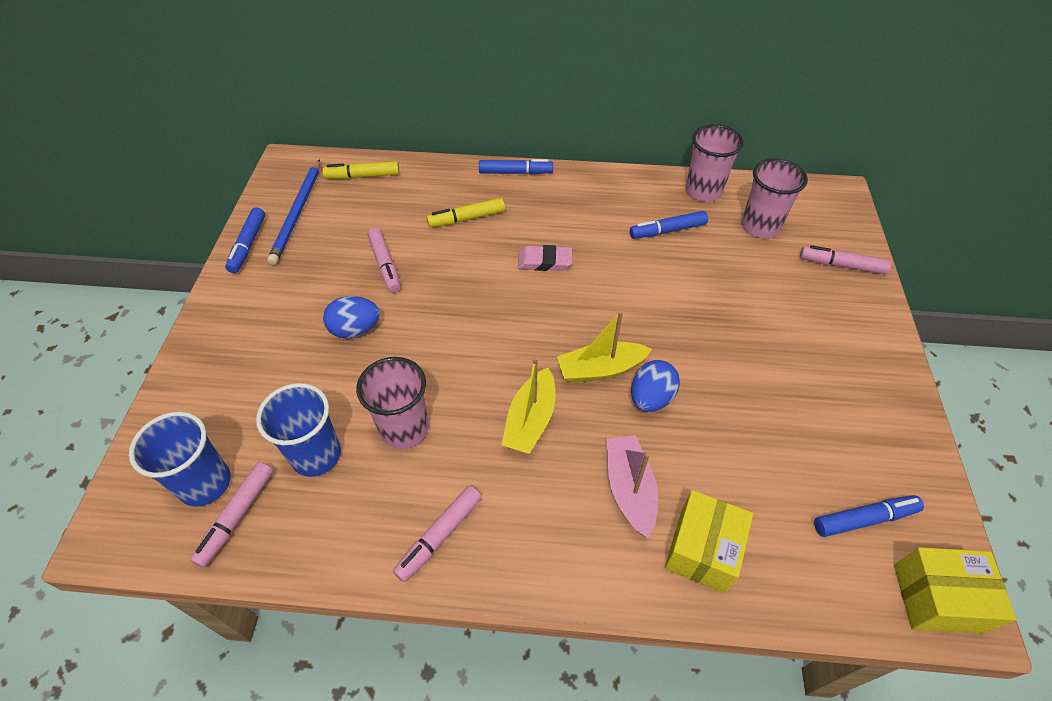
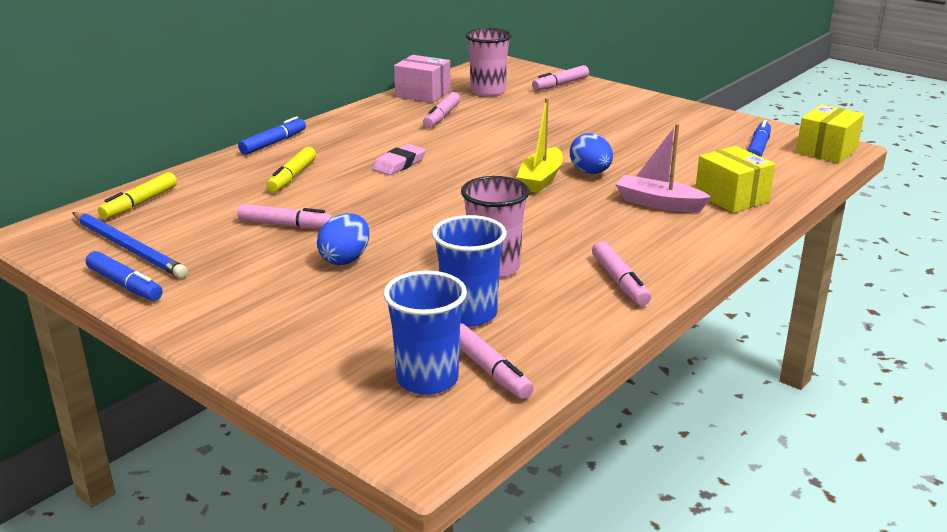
camera: 55 degrees left, 25 degrees down
(530, 420) = (554, 217): yellow boat -> none
(667, 230) = (442, 116): blue marker -> pink marker
(703, 191) = (423, 94): pink cup -> pink box

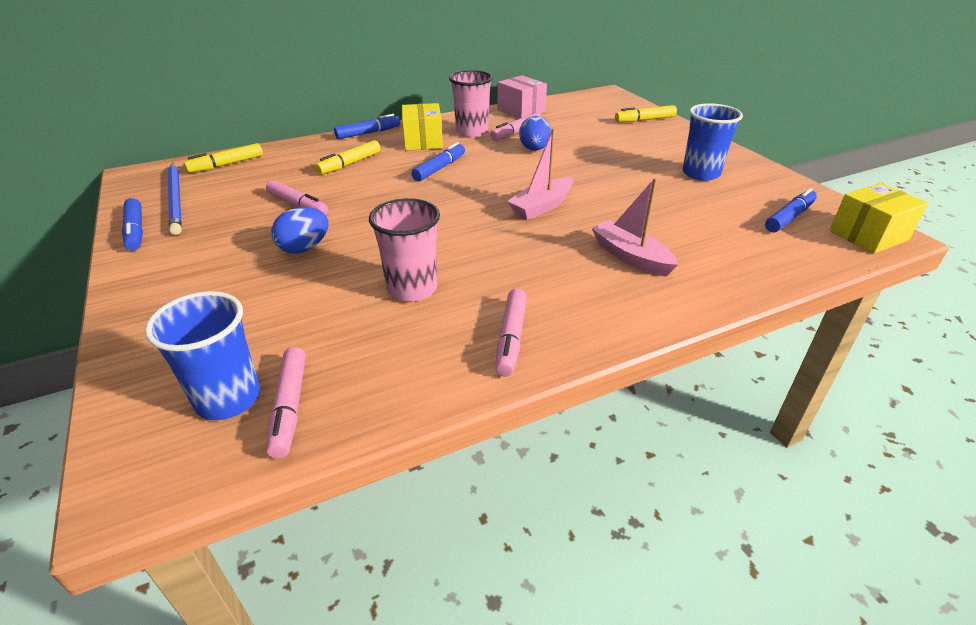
camera: 25 degrees right, 10 degrees up
(399, 164) = (439, 168): pink eraser -> blue marker
(469, 314) = (340, 334): blue cup -> blue cup (701, 173)
(488, 91) = (576, 117): pink cup -> pink cup (472, 132)
(540, 179) = (542, 207): yellow boat -> pink boat
(560, 84) = (645, 120): pink marker -> yellow marker
(590, 172) = (594, 209): blue egg -> blue egg (534, 149)
(731, 197) = (714, 268): yellow box -> yellow box (423, 141)

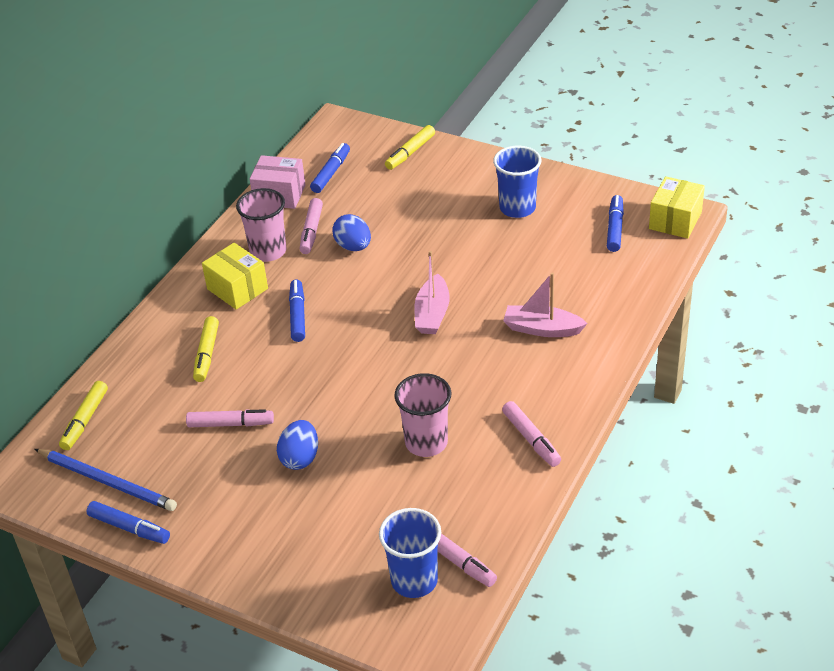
camera: 35 degrees left, 5 degrees up
(368, 133) = (166, 305): blue marker -> blue marker (331, 173)

